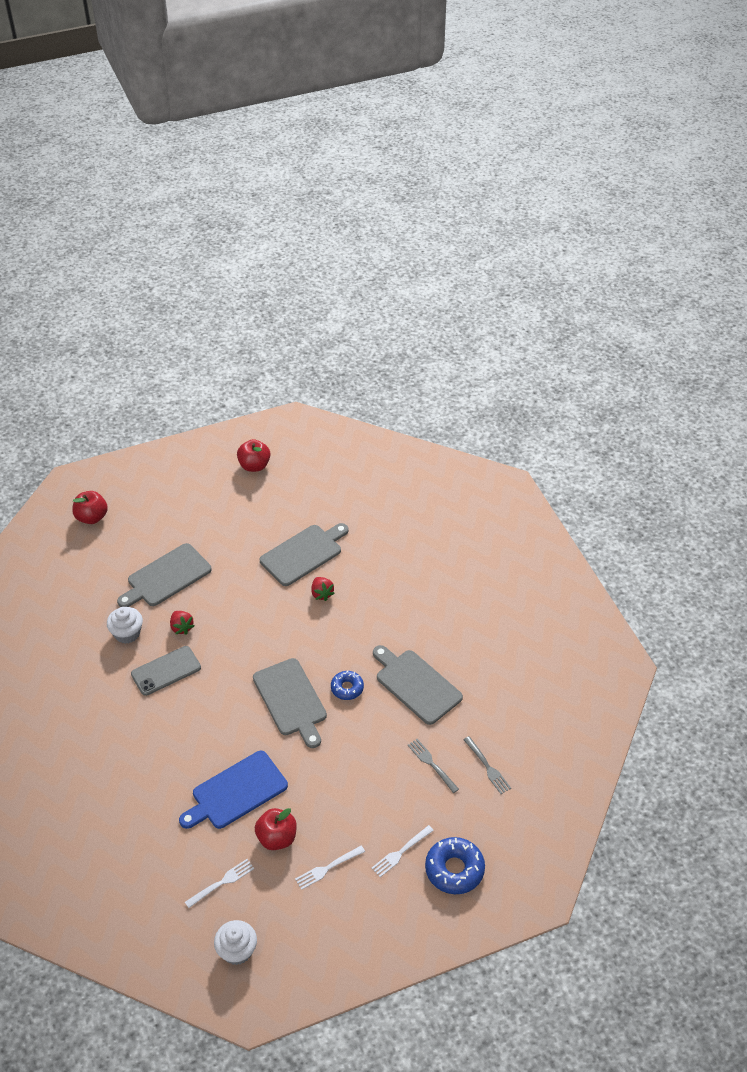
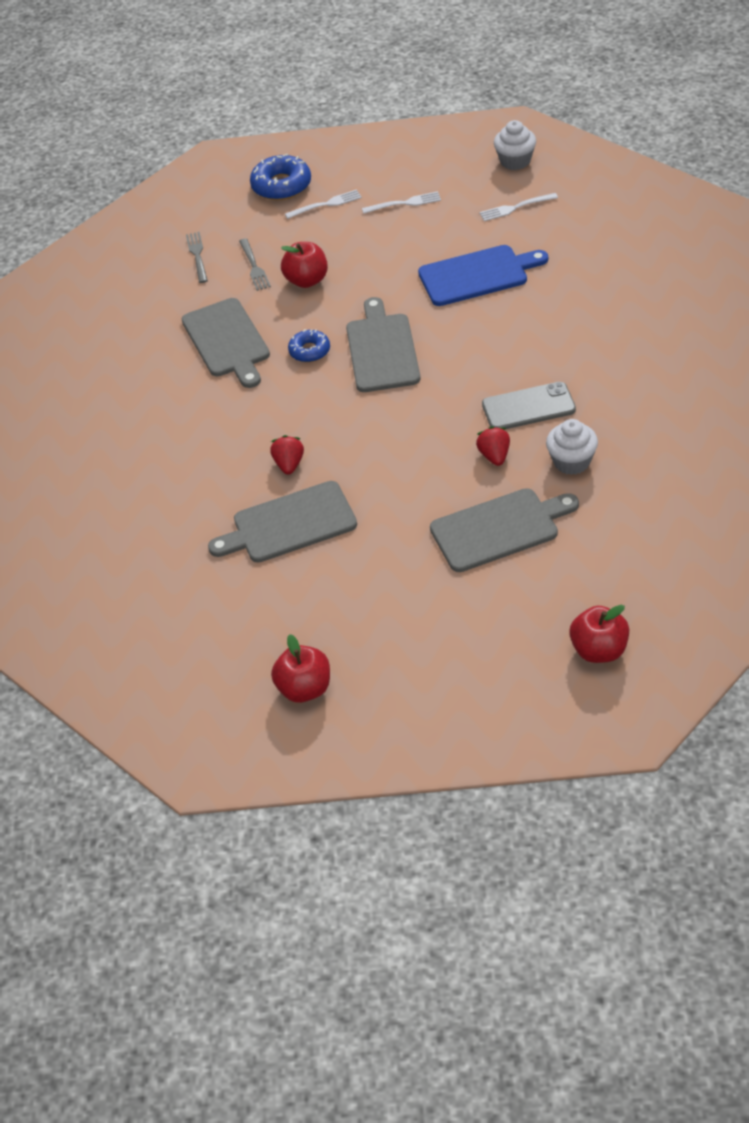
camera: 155 degrees left, 0 degrees up
(277, 838) = (447, 232): red apple -> red apple (307, 280)

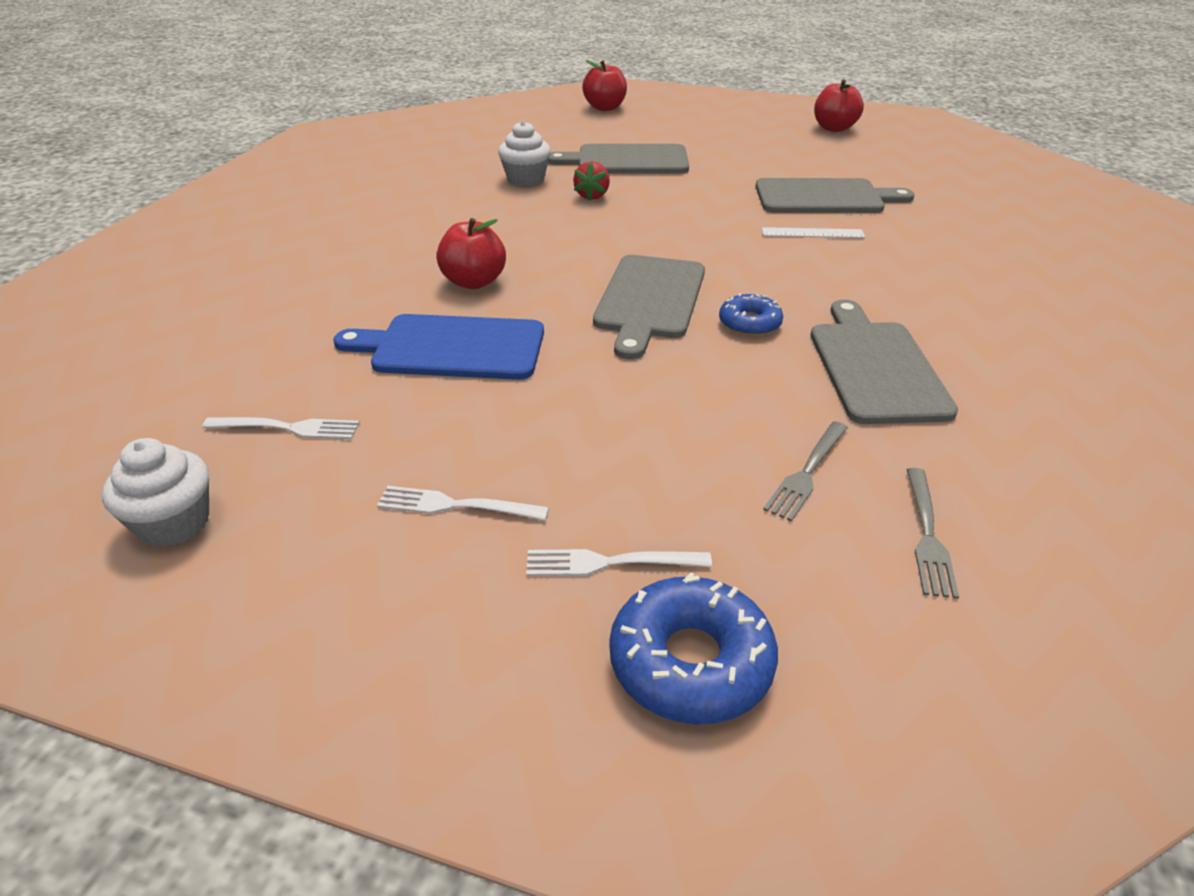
camera: 165 degrees left, 10 degrees down
(254, 266) = (807, 472): grey fork -> grey fork turned 150 degrees counterclockwise
(289, 464) = (812, 233): red strawberry -> white ruler
(307, 280) = (716, 418): red apple -> red apple (474, 282)
(528, 407) = (525, 217): grey phone -> none

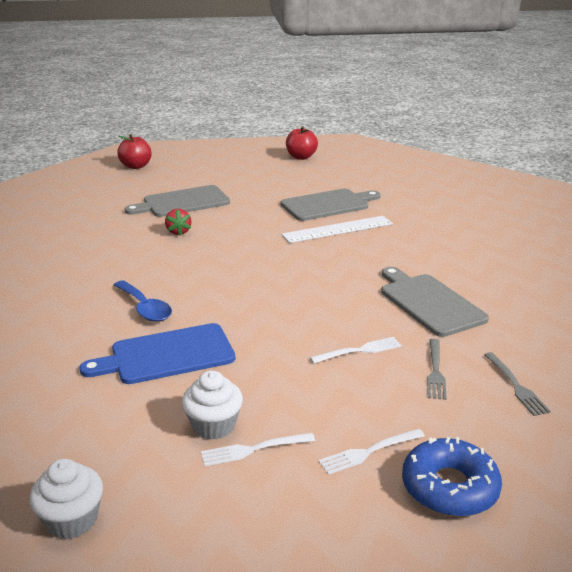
camera: 25 degrees left, 10 degrees down
(287, 428) = (97, 437): white fork -> white fork (359, 351)
(474, 282) = (145, 308): red apple -> blue spoon
(526, 179) = (121, 229): white cupcake -> white cupcake (214, 425)
(649, 300) = (271, 293): grey cutting board -> none
(749, 323) = (342, 294): blue donut -> none
(812, 233) = (337, 229): white ruler -> white ruler, size x1.72

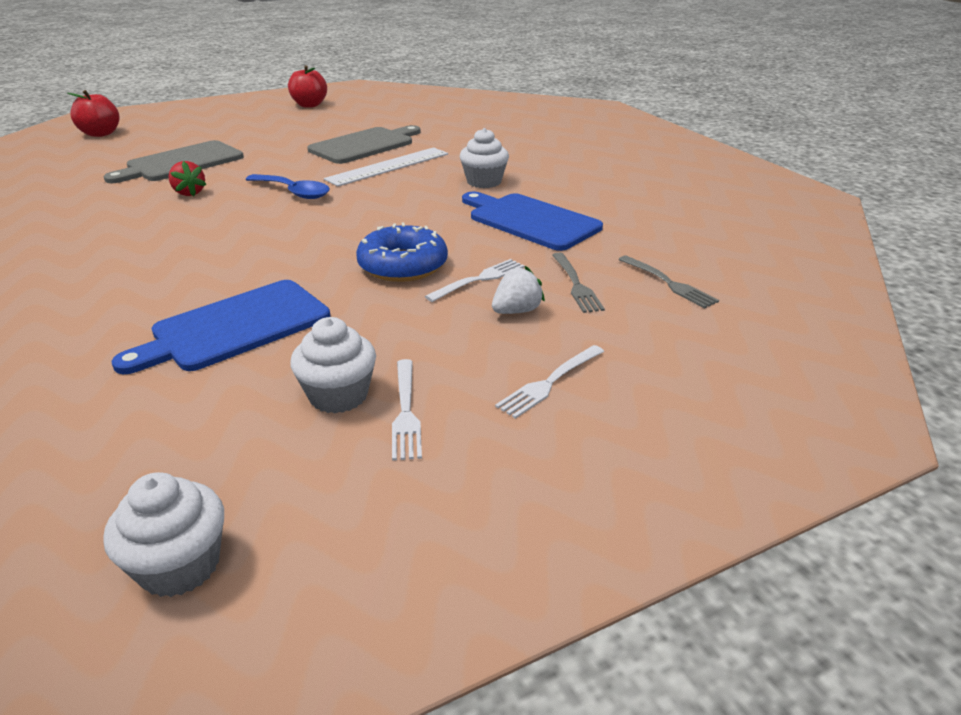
camera: 20 degrees left, 5 degrees up
(145, 308) = (179, 280): blue spoon -> blue spoon (293, 192)
(253, 449) = (406, 411): white fork -> white fork turned 60 degrees counterclockwise
(375, 385) = (516, 311): none -> white strawberry
(409, 257) = (484, 182): none -> white cupcake
(429, 303) = (530, 220): grey cutting board -> blue cutting board
(449, 487) = (662, 399): blue donut -> blue donut (403, 265)

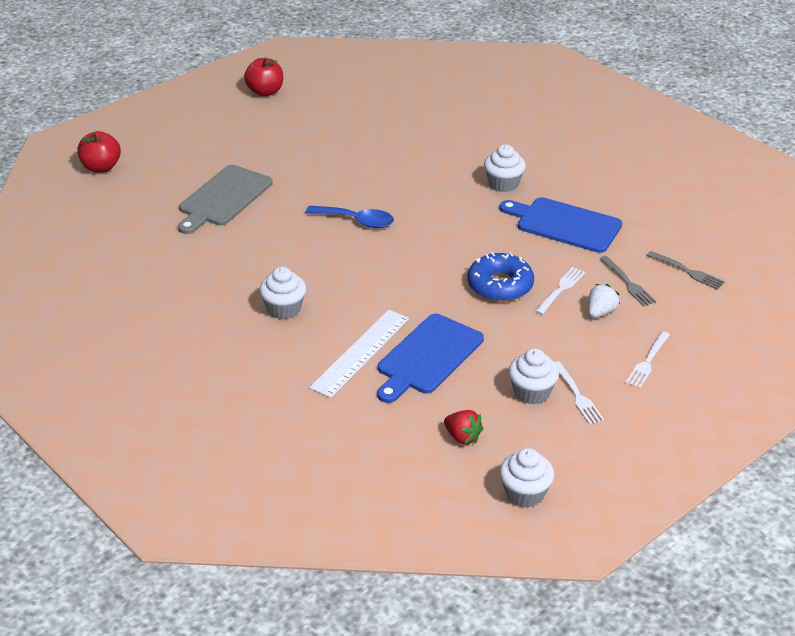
camera: 15 degrees left, 5 degrees up
(122, 254) = (284, 309): none -> white cupcake
(189, 193) = (269, 235): red strawberry -> red strawberry (462, 437)
(365, 145) = (368, 149): grey cutting board -> none
(388, 166) = (411, 175): white ruler -> white ruler (360, 352)

